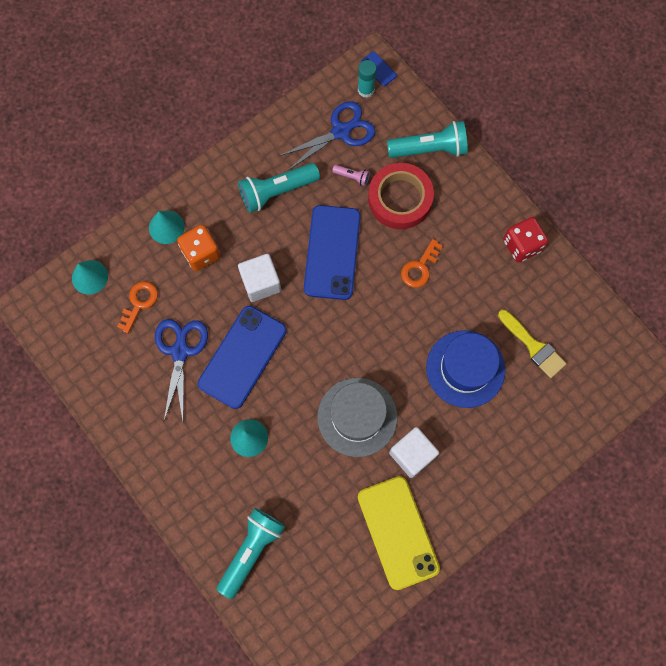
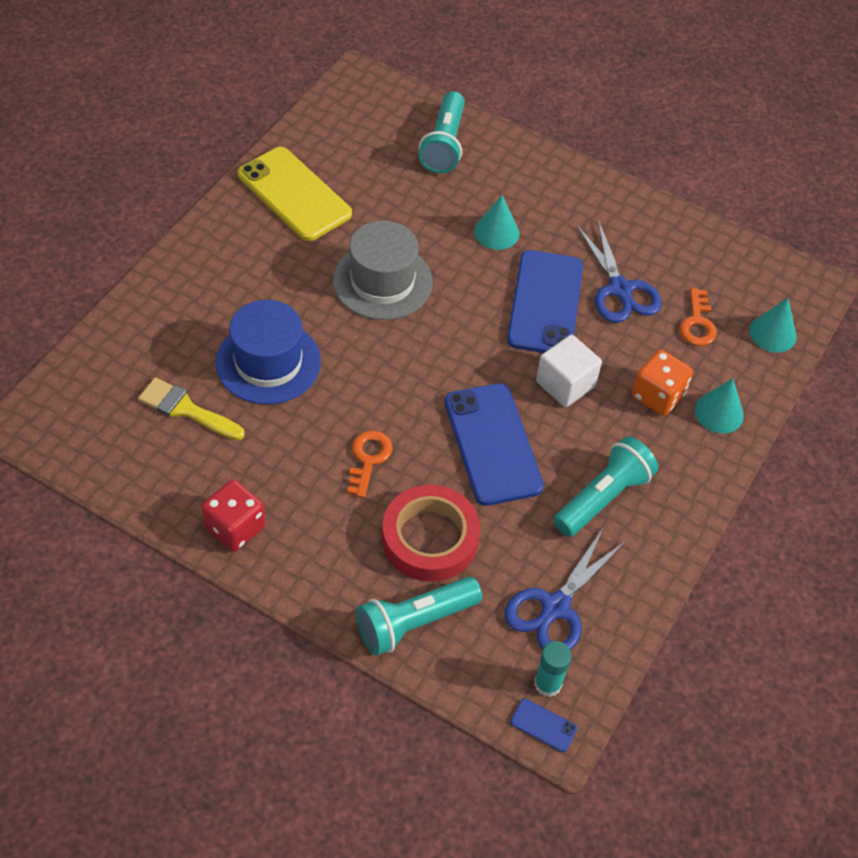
camera: 155 degrees right, 20 degrees down
(352, 177) = (510, 548): pink flashlight -> none
(412, 454) = (303, 263): white cube -> none

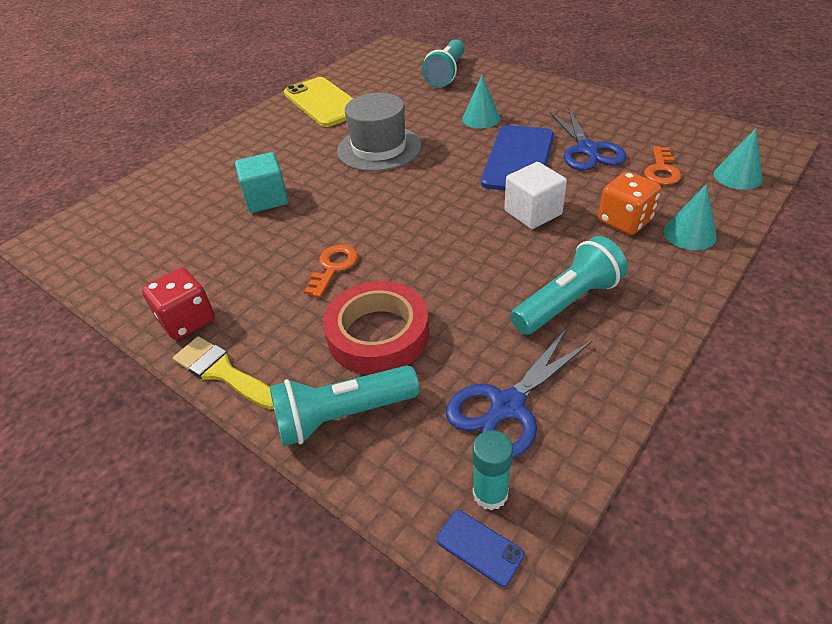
camera: 15 degrees right, 10 degrees down
(186, 410) = (183, 231): yellow brush -> yellow brush (223, 372)
(268, 362) = (266, 199): blue hat -> turquoise cube
(492, 444) = (456, 257): blue phone -> none

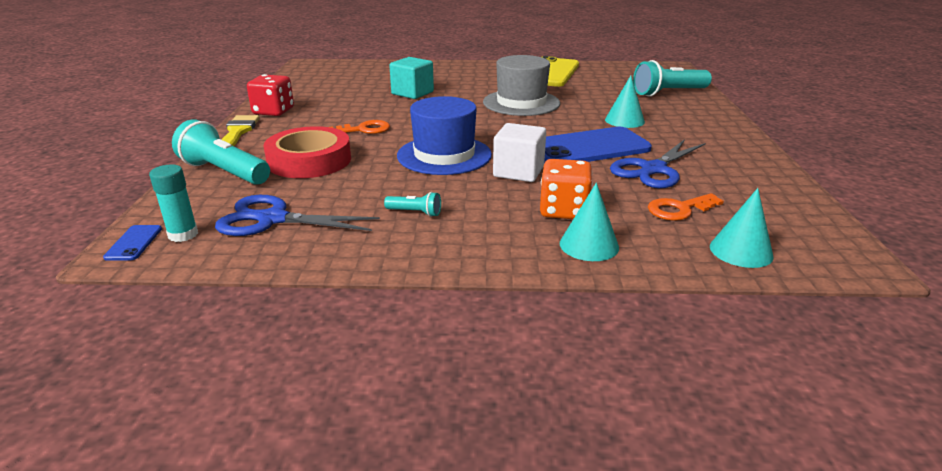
camera: 50 degrees right, 15 degrees down
(456, 239) = (444, 155): none -> blue hat
(567, 302) = (415, 213): turquoise flashlight -> turquoise flashlight, size x0.46

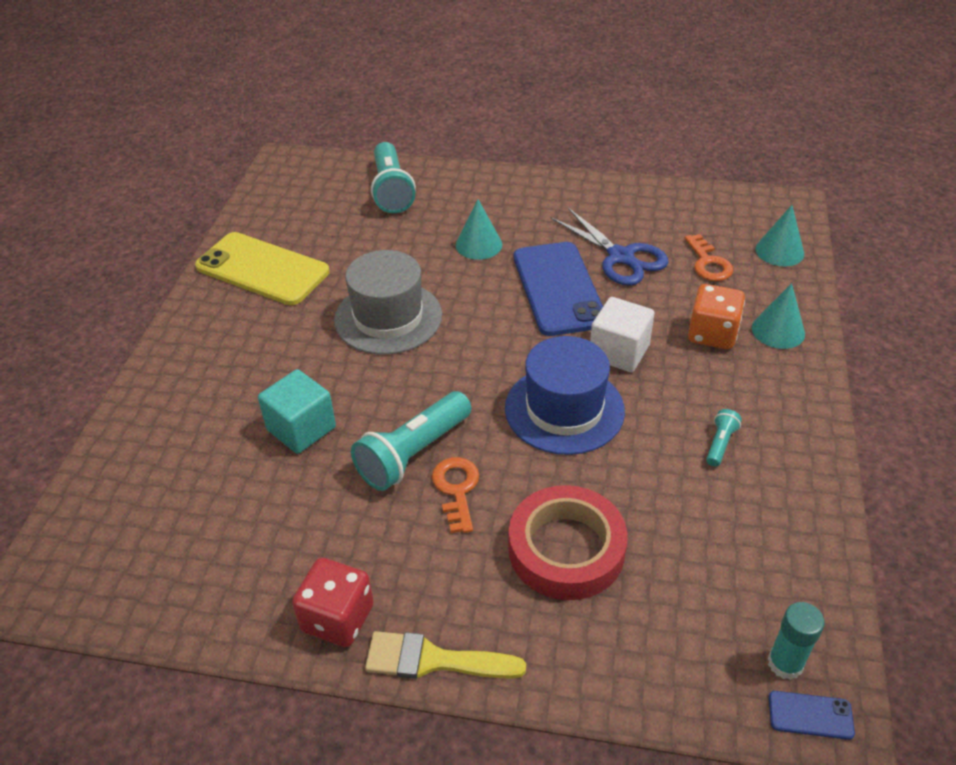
camera: 80 degrees left, 15 degrees up
(224, 172) = (599, 650): turquoise flashlight -> turquoise flashlight (413, 453)
(273, 219) = (741, 573): blue scissors -> none

